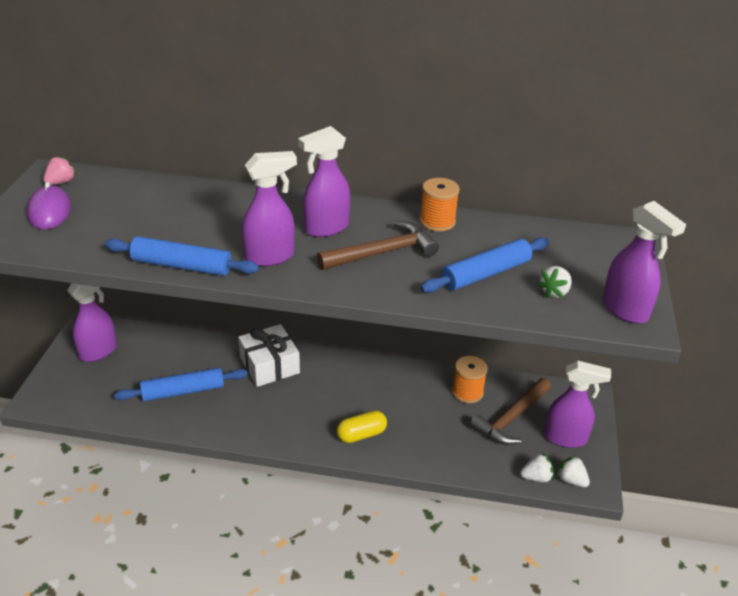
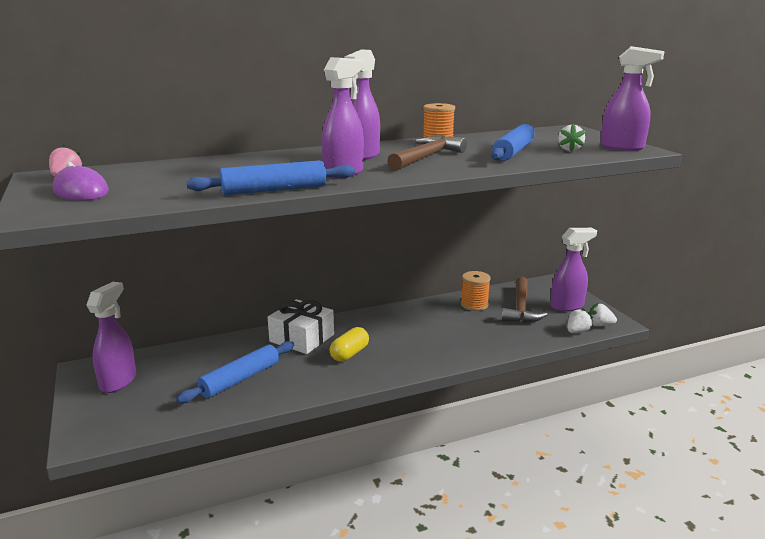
camera: 30 degrees left, 15 degrees down
(361, 434) = (429, 352): yellow capsule -> yellow capsule (349, 354)

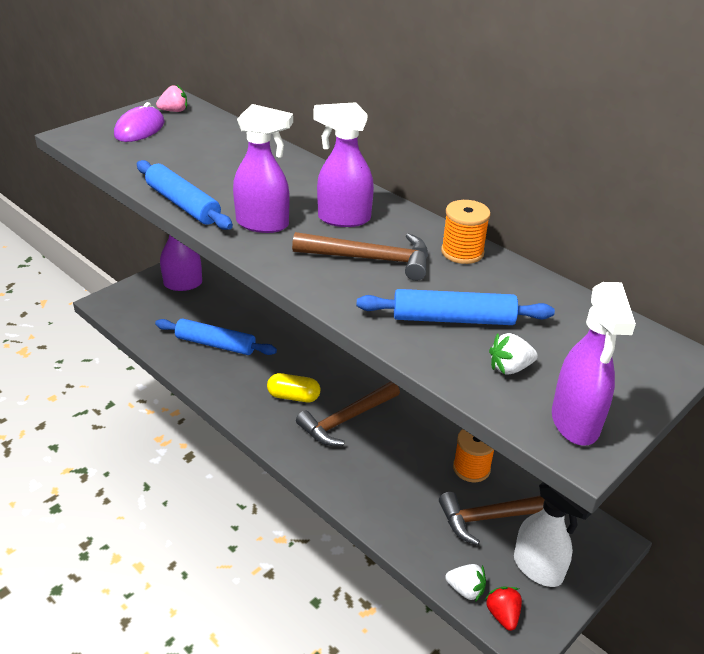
camera: 65 degrees right, 15 degrees up
(302, 338) = (306, 355): white gift -> none
(395, 337) = (346, 419): none -> brown hammer
(567, 306) = (538, 569): purple spray bottle -> white spray bottle
(599, 325) = (502, 615): white strawberry -> red strawberry

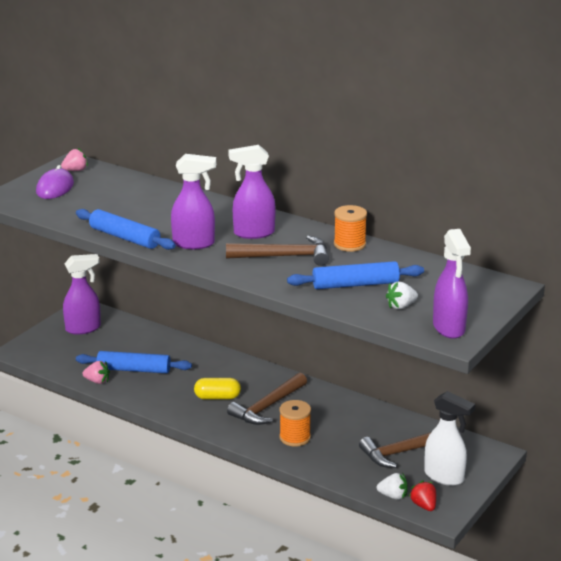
camera: 10 degrees left, 10 degrees down
(171, 353) = (97, 381): none -> pink strawberry
(471, 468) = (379, 424): orange spool -> orange spool (295, 437)

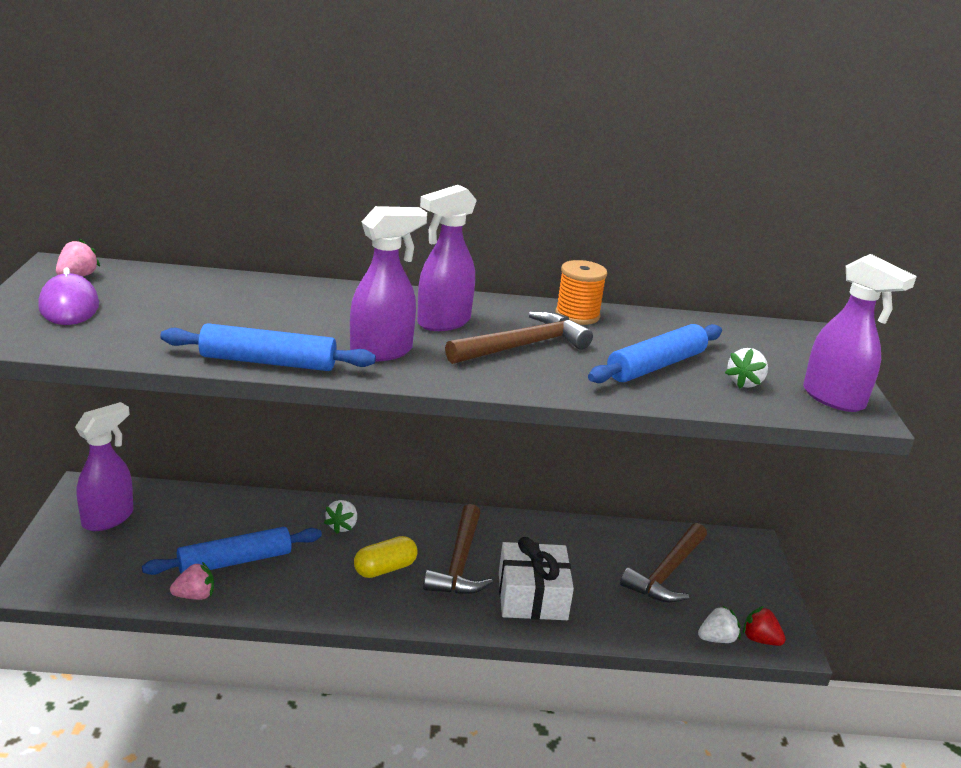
camera: 35 degrees left, 0 degrees up
(214, 367) = (342, 526): none -> white strawberry
(295, 437) = (532, 596): orange spool -> white gift
(444, 477) = (739, 592): white spray bottle -> none

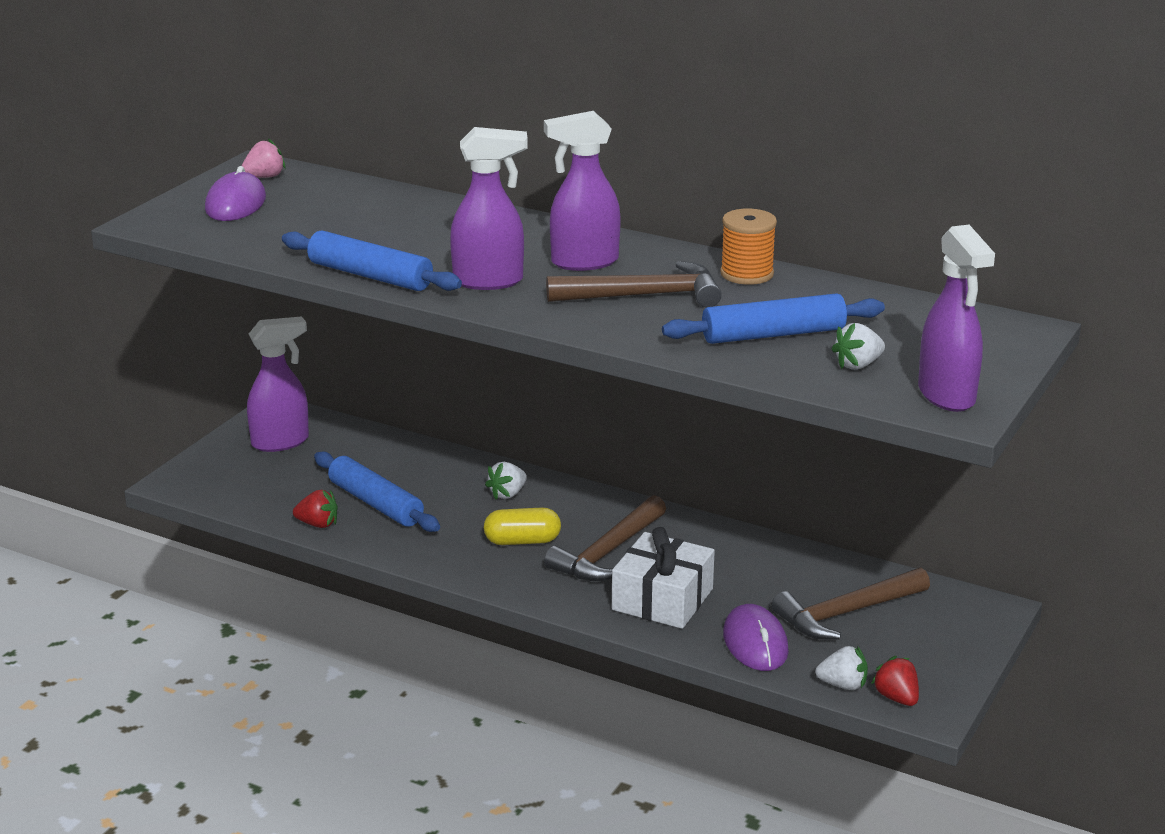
camera: 30 degrees right, 0 degrees up
(195, 596) = (318, 524): pink strawberry -> red strawberry
(235, 561) = (375, 503): blue rolling pin -> blue rolling pin turned 45 degrees clockwise
(628, 618) = (755, 643): none -> purple mouse

